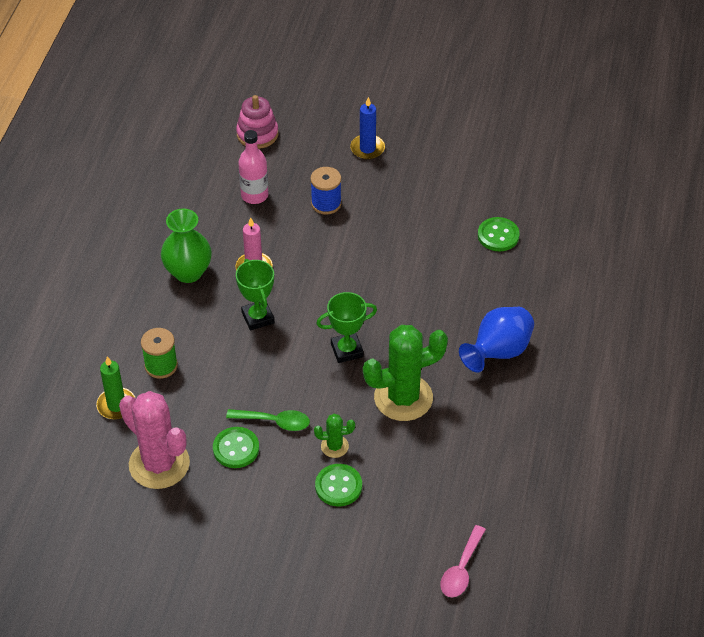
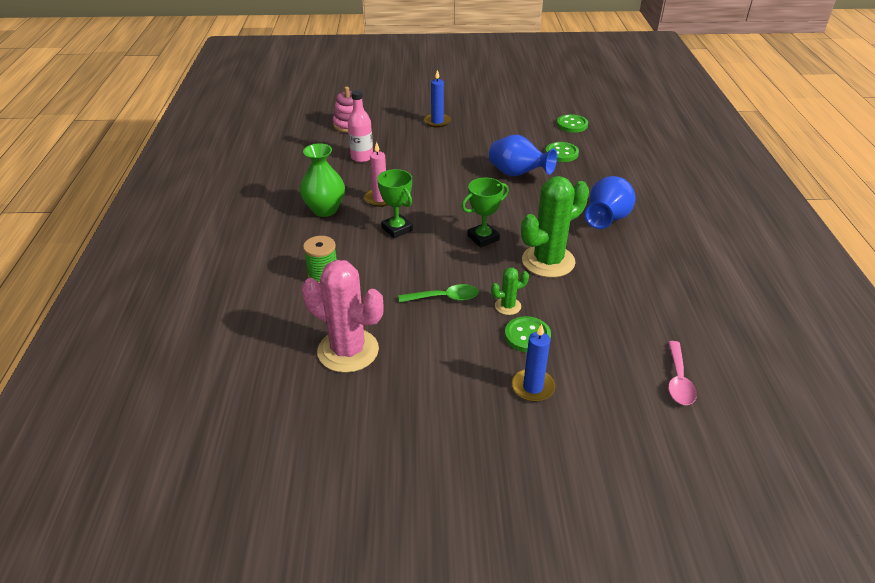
camera: 15 degrees left, 10 degrees down
(116, 405) = (290, 312): green candle -> none
(236, 449) = (418, 324): green button -> green button (572, 125)
(318, 544) = (533, 387): none -> blue candle
(326, 203) = (421, 154): blue spool -> none
(428, 261) = (517, 174): none -> blue vase

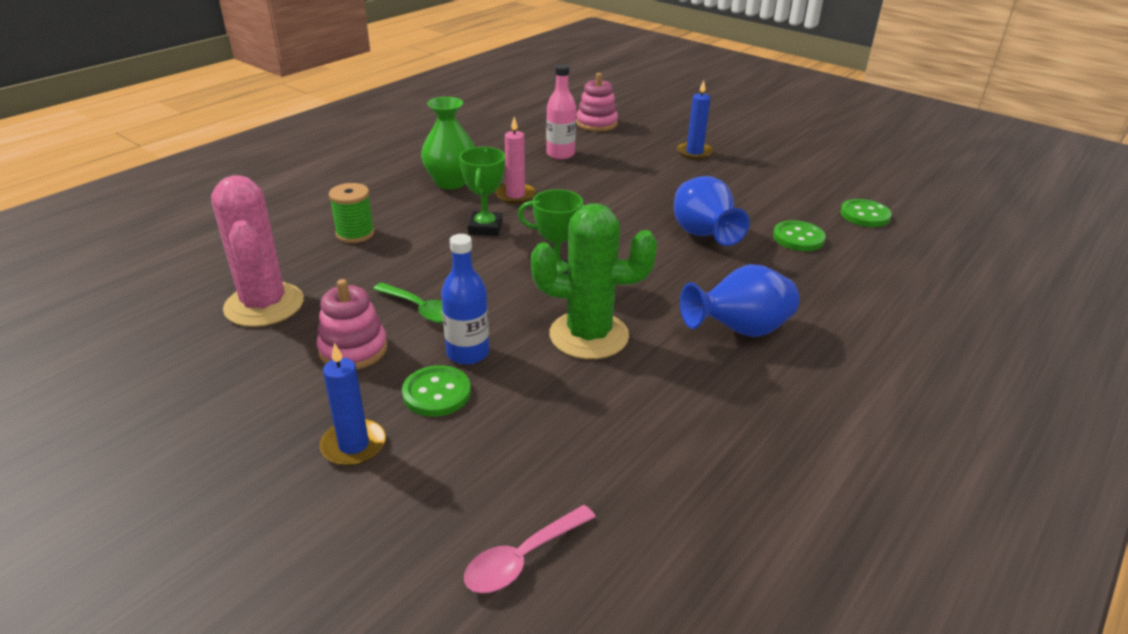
camera: 40 degrees right, 5 degrees down
(447, 342) = (353, 349): none -> pink stacking toy
(507, 306) = (468, 353): green cactus -> blue bottle

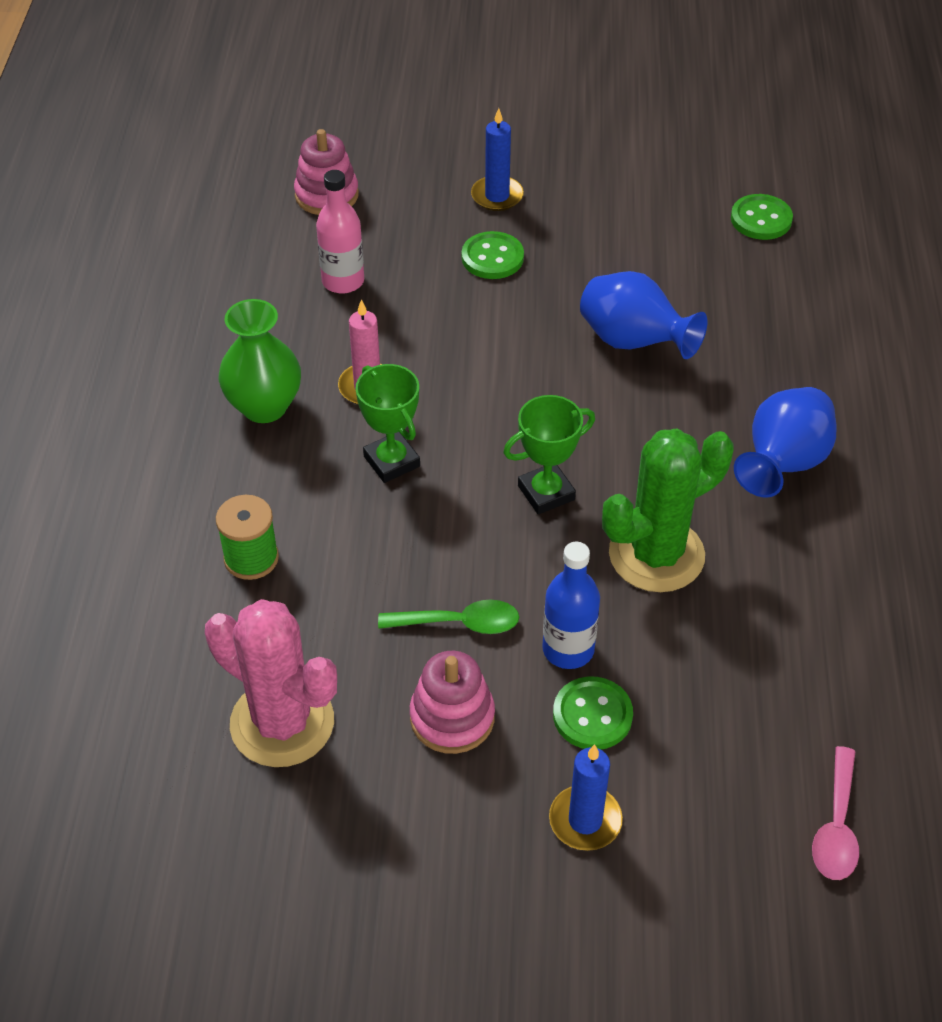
camera: 35 degrees left, 15 degrees up
(798, 238) = (727, 293): green button -> green button (492, 257)

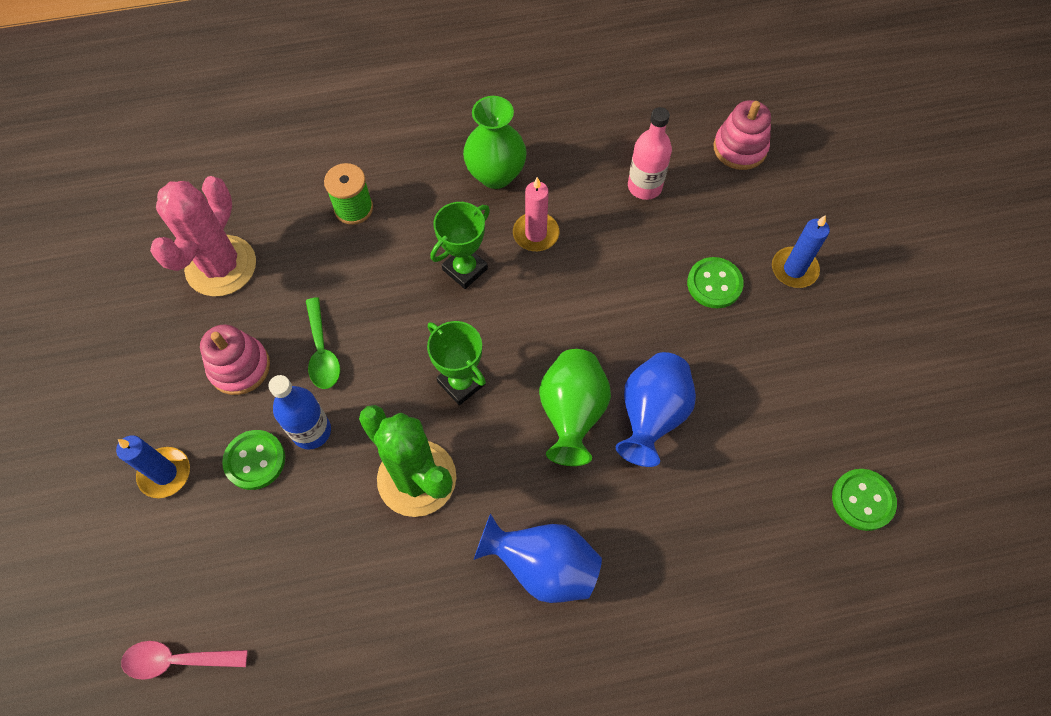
camera: 75 degrees right, 15 degrees up
(613, 404) = (572, 414): none -> green vase

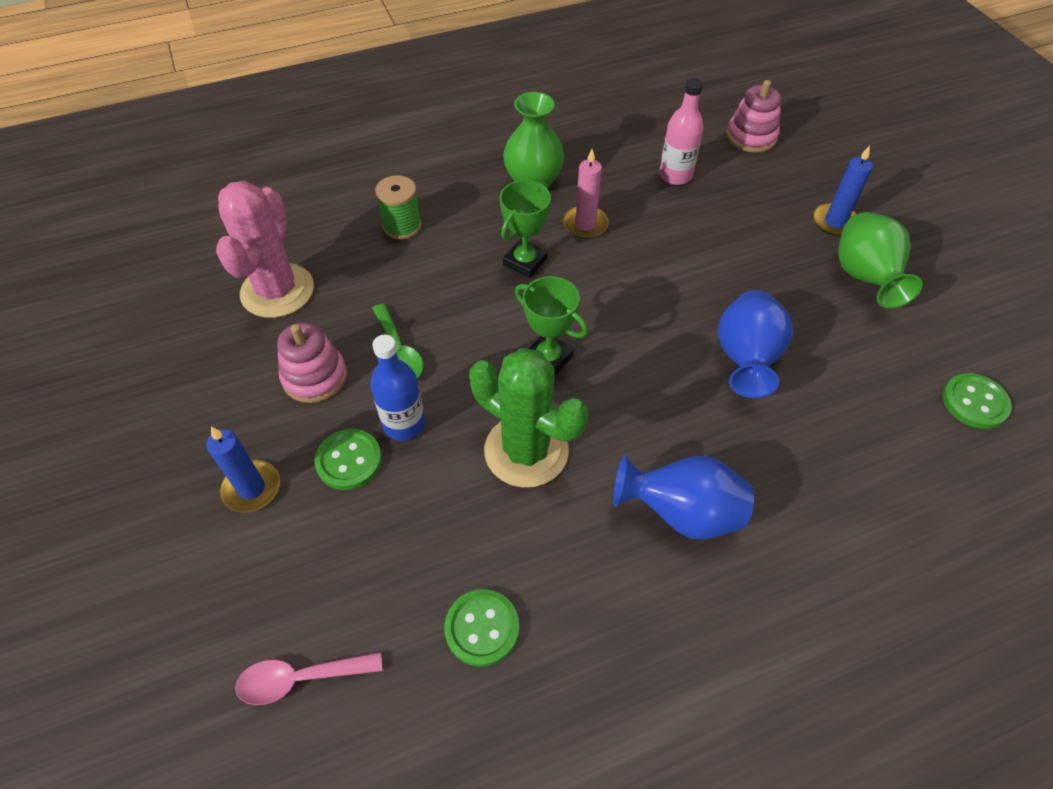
camera: 10 degrees left, 10 degrees down
(572, 414) = (667, 369): green vase -> green vase (864, 278)
(714, 284) = (766, 243): green button -> green button (482, 628)

